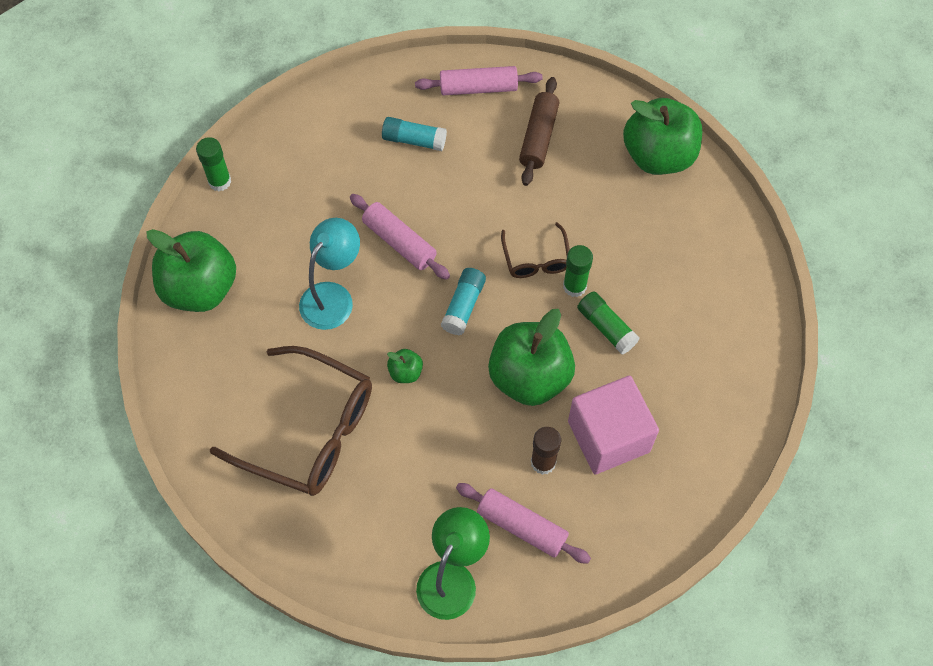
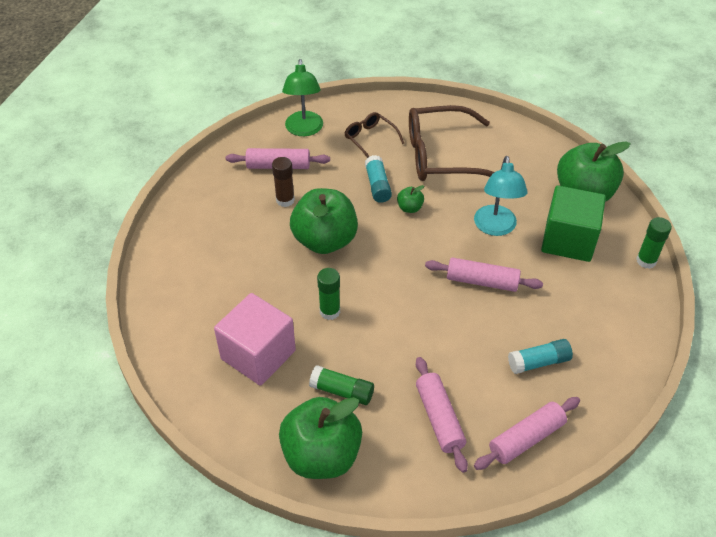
camera: 150 degrees right, 15 degrees down
(272, 243) = (568, 240): none -> green cube
(463, 306) = (402, 262): turquoise glue stick -> turquoise glue stick (377, 185)
(536, 259) = (372, 317): brown glasses -> brown glasses (370, 139)
(538, 137) = (439, 418): brown rolling pin -> pink rolling pin
(606, 327) = (289, 295): green glue stick -> green glue stick (342, 391)
(608, 436) = (249, 231): pink cube -> pink cube (258, 354)

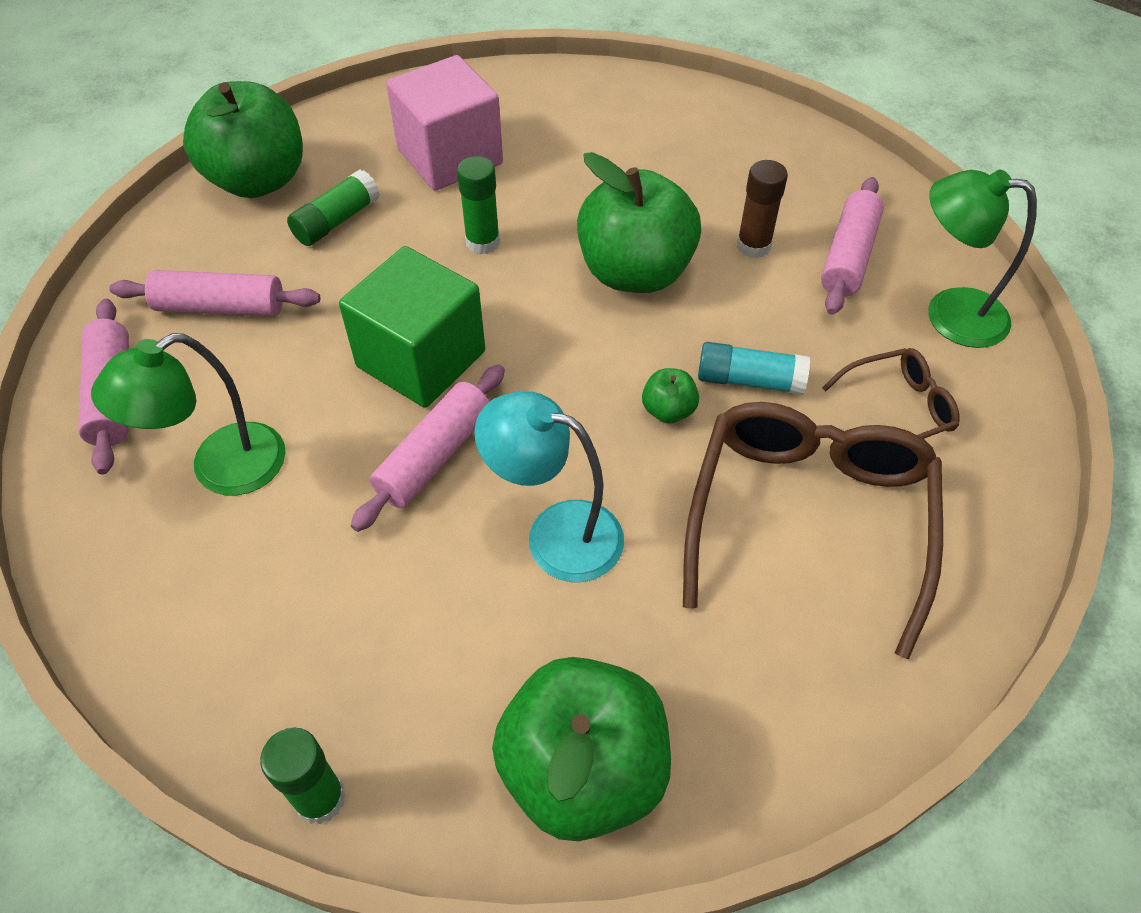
camera: 110 degrees right, 5 degrees up
(539, 362) = (221, 469): turquoise glue stick -> green lamp
(568, 240) = (459, 658): green cube -> green cube (421, 359)

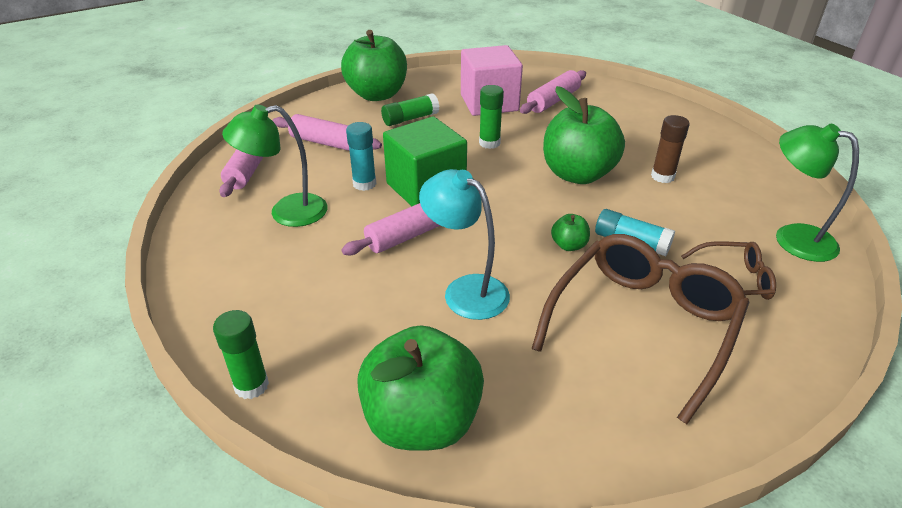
camera: 20 degrees right, 15 degrees down
(321, 377) = (364, 184): none -> turquoise glue stick
(848, 256) = (727, 194): pink rolling pin -> pink rolling pin (553, 101)

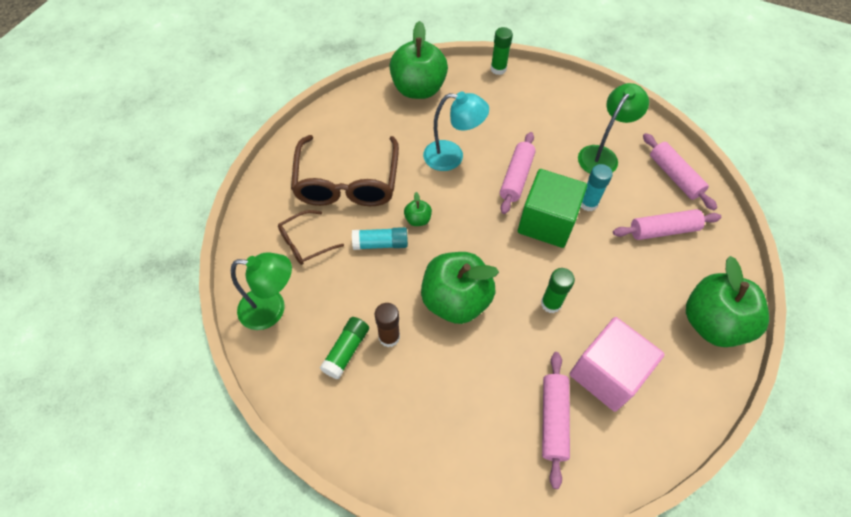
camera: 145 degrees right, 20 degrees up
(410, 119) = (643, 301): green glue stick -> green glue stick (346, 351)

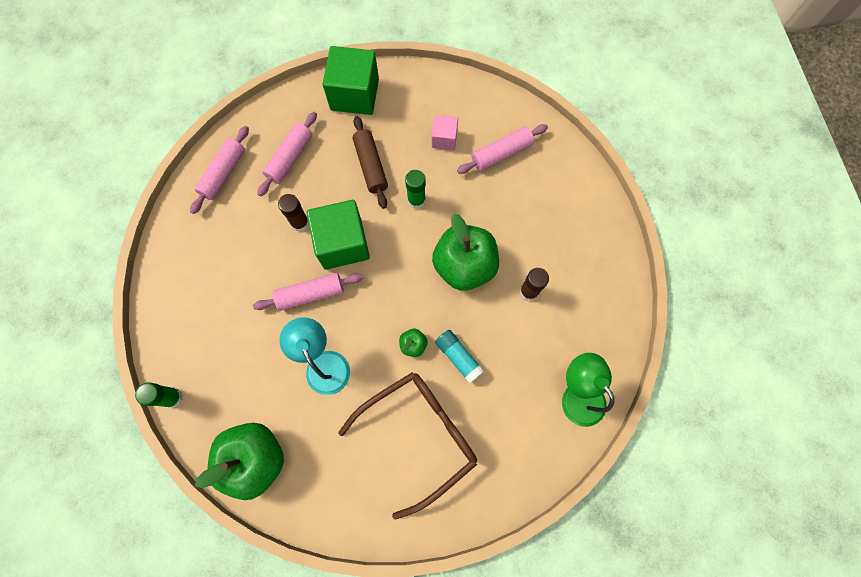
camera: 125 degrees left, 15 degrees up
(305, 243) = (504, 420): brown glasses -> none
(346, 351) = (562, 313): green glue stick -> none
(588, 203) = (300, 223): turquoise glue stick -> brown glue stick
(602, 155) = (235, 239): green lamp -> none
(606, 374) = (444, 139): pink cube -> pink cube, size x0.53
(614, 288) = (370, 166): none -> brown rolling pin
(663, 230) = (290, 158): pink rolling pin -> pink rolling pin turned 75 degrees clockwise
(712, 323) = (354, 94): green apple -> green cube

